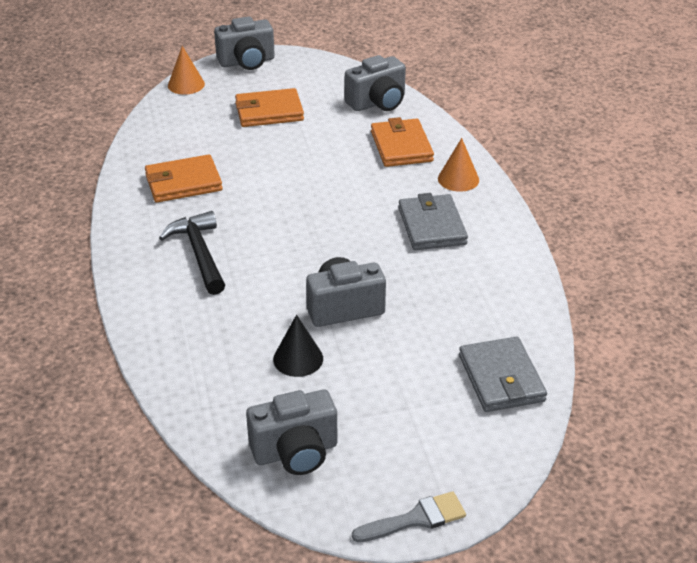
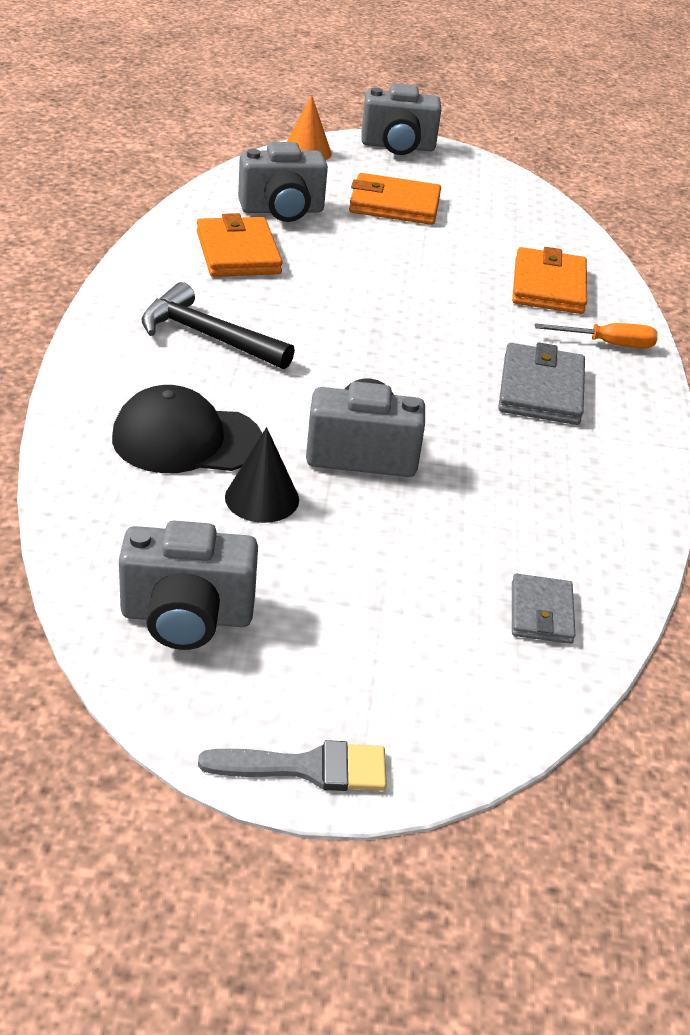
camera: 15 degrees right, 0 degrees up
(183, 183) = (238, 253): orange wallet -> orange wallet turned 75 degrees clockwise
(200, 254) = (208, 336): black hammer -> black hammer turned 60 degrees counterclockwise
(228, 334) = (186, 439): none -> black cap
(378, 103) = (543, 230): grey camera -> grey camera (282, 210)
(458, 179) = (608, 344): orange cone -> orange screwdriver
(501, 378) = (541, 613): grey wallet -> grey wallet, size x0.60

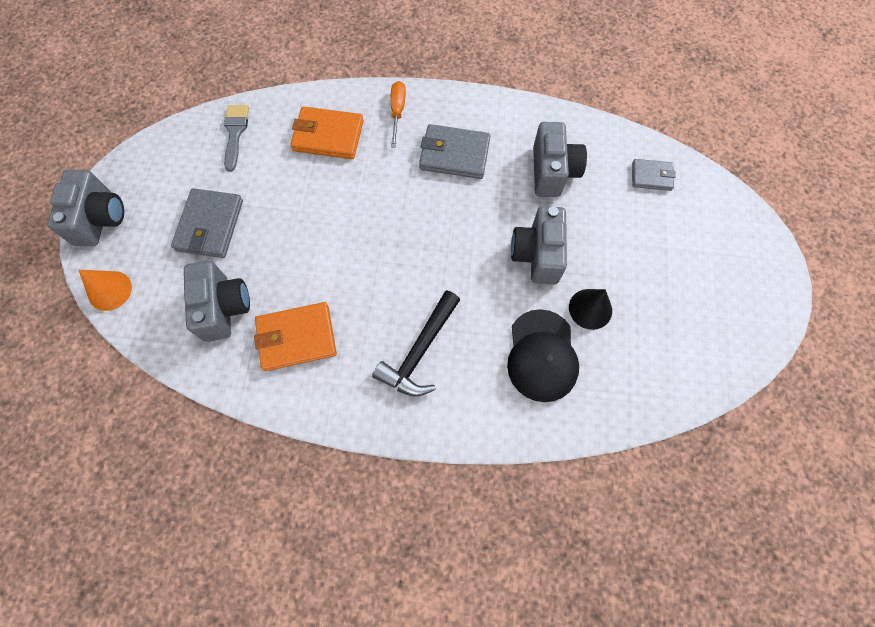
camera: 85 degrees left, 30 degrees up
(187, 617) = (696, 342): grey camera -> grey camera (552, 172)
(308, 768) = (778, 281): grey brush -> grey brush (235, 133)
(394, 205) = (210, 225): orange wallet -> grey wallet

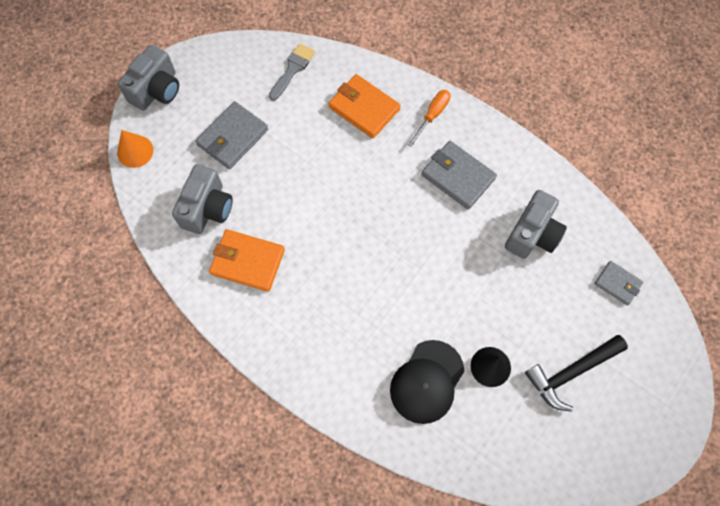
camera: 30 degrees right, 0 degrees up
(419, 351) = (333, 324): black hammer -> black hammer (571, 372)
(537, 255) = (474, 298): grey camera -> none

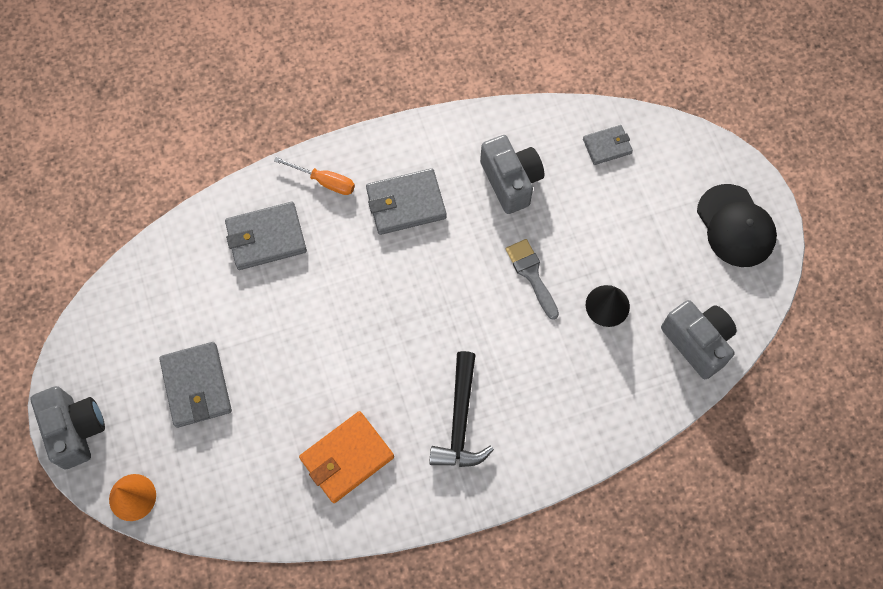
camera: 55 degrees left, 0 degrees up
(207, 209) = (258, 462): grey camera -> grey camera (697, 342)
(293, 69) = (166, 276): grey brush -> grey brush (531, 274)
(364, 108) = (266, 238): orange wallet -> grey wallet
(427, 381) = (583, 370): black cap -> black cap (735, 226)
(432, 115) = (324, 181): orange screwdriver -> orange screwdriver turned 135 degrees clockwise
(571, 372) = (658, 242): black hammer -> black hammer (460, 420)

